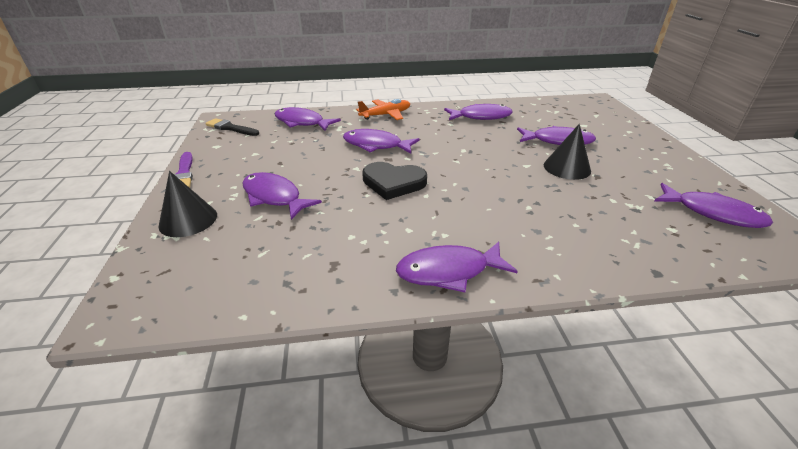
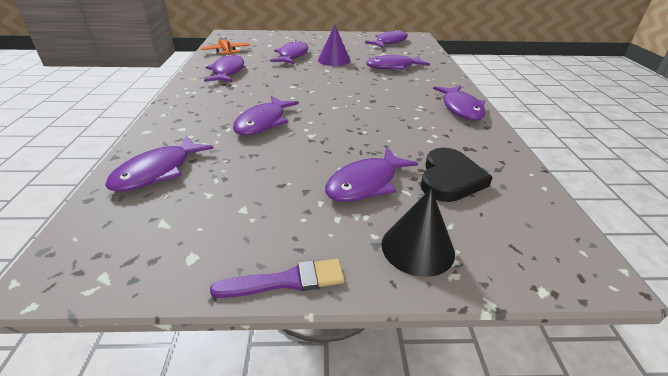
camera: 85 degrees left, 0 degrees up
(231, 128) = (119, 249): black brush -> none
(386, 115) = (183, 113): orange plane -> orange plane (226, 52)
(393, 183) = (345, 118): black heart -> black heart (449, 178)
(567, 167) = (334, 60): black cone -> purple cone
(580, 215) = (393, 67): none -> purple fish

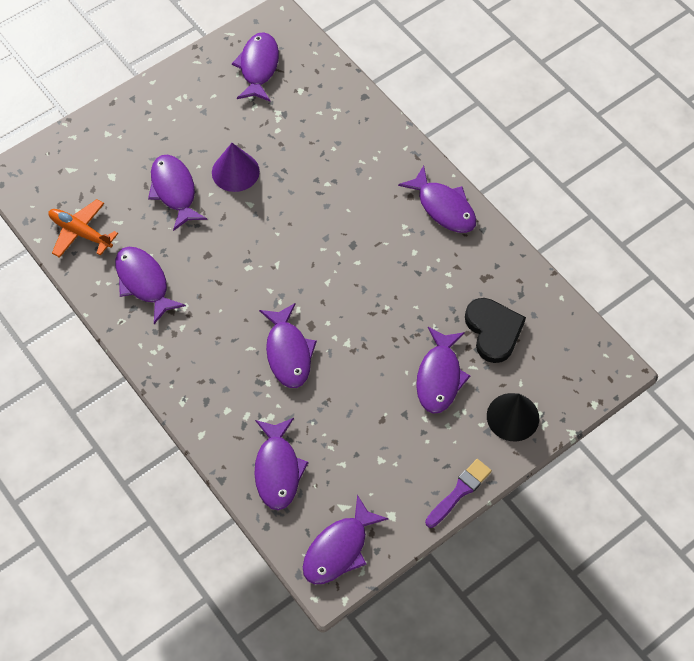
camera: 35 degrees left, 25 degrees up
(393, 67) = (317, 147): purple fish -> purple fish (339, 549)

